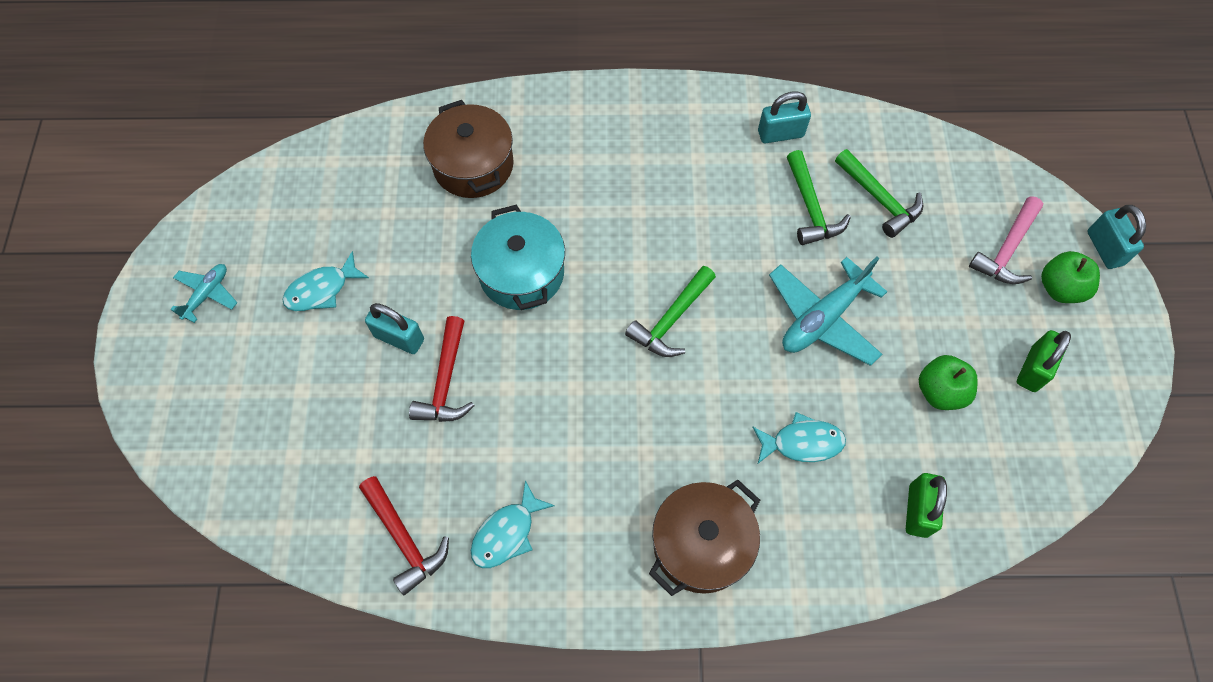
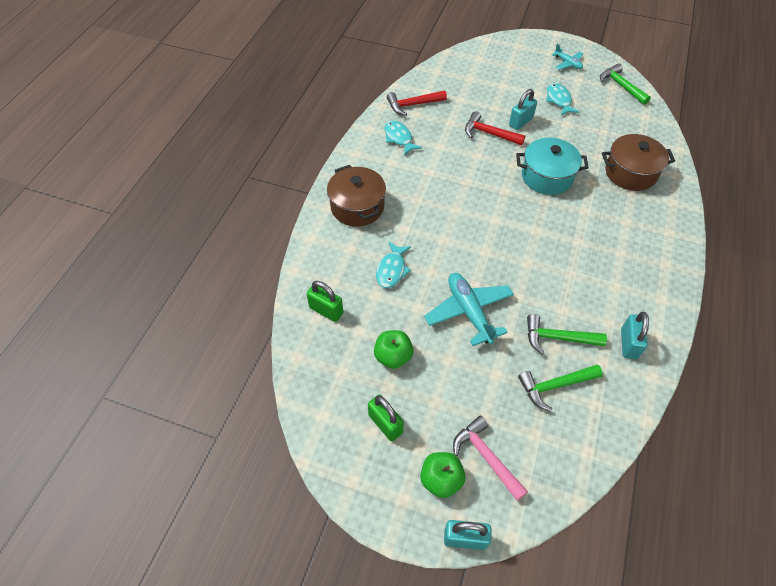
camera: 110 degrees right, 10 degrees down
(671, 320) = (494, 234): green hammer -> green hammer (621, 86)

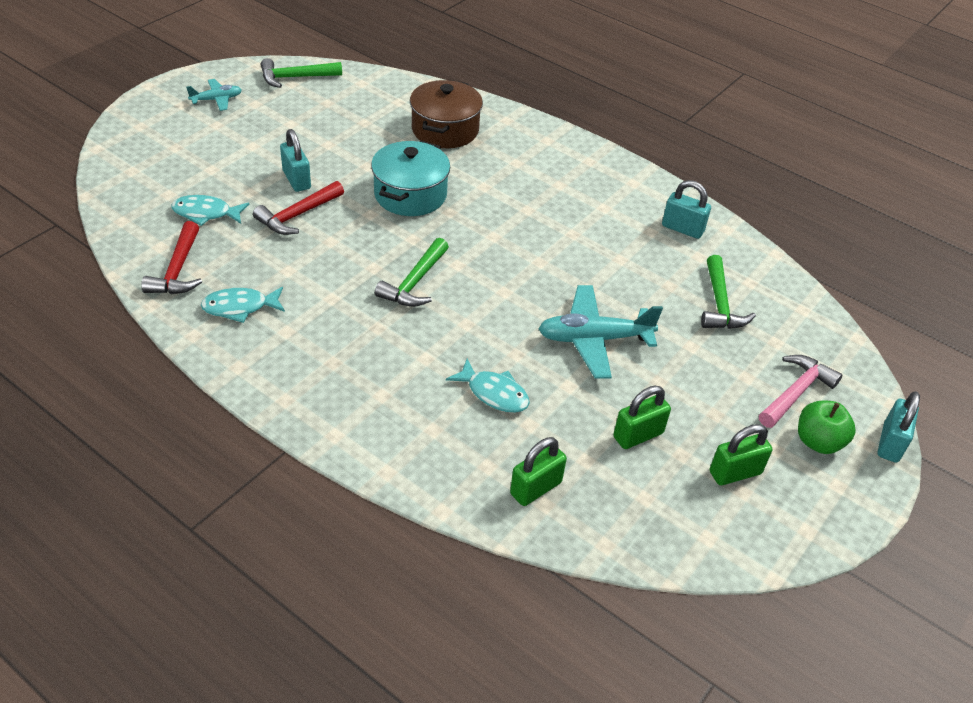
camera: 75 degrees left, 10 degrees down
(357, 207) = (354, 397): brown pot -> none
(393, 356) = (638, 435): green apple -> green padlock
(486, 457) = (796, 392): pink hammer -> pink hammer turned 150 degrees clockwise
(557, 338) = (658, 278): green hammer -> green hammer (414, 283)
(559, 100) = (281, 133): turquoise fish -> turquoise fish (206, 213)

